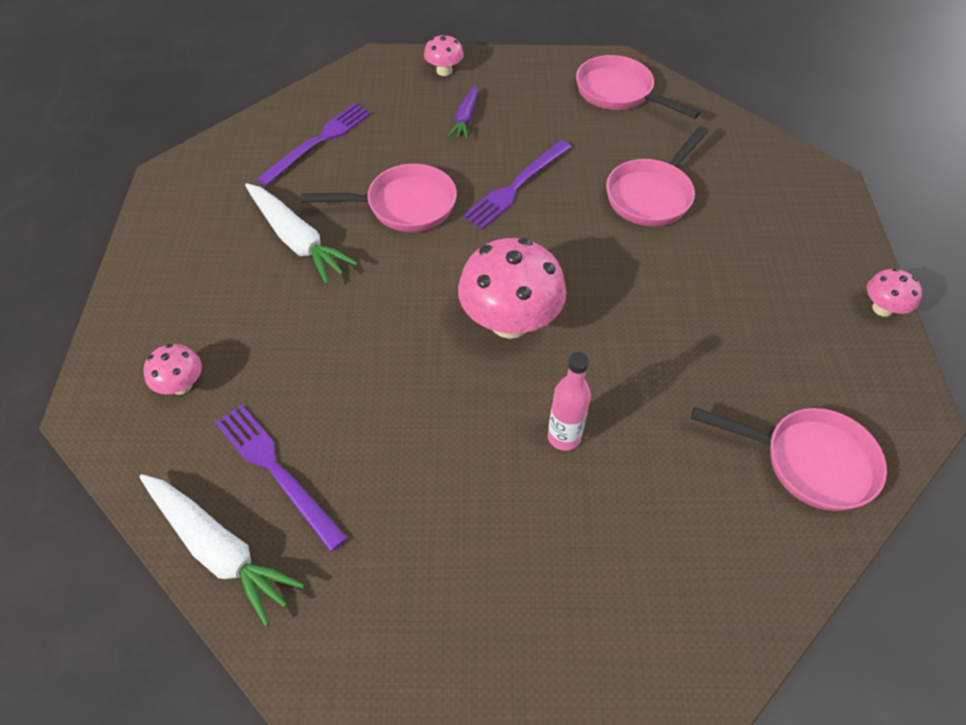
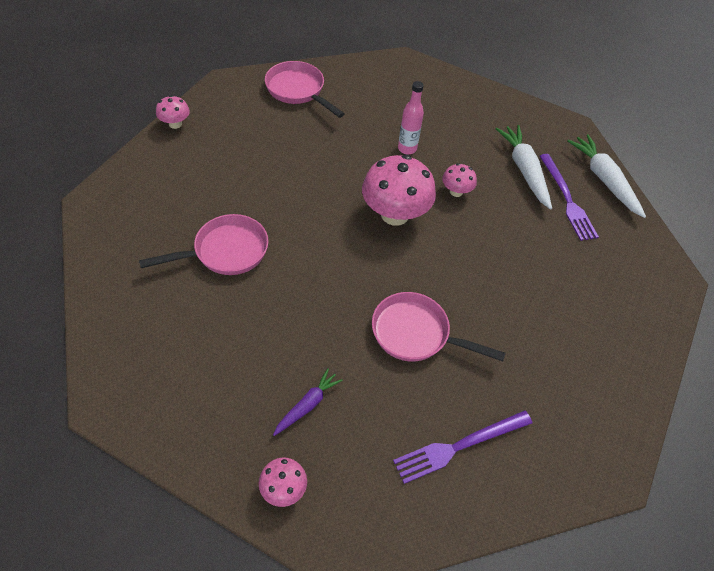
camera: 155 degrees left, 0 degrees up
(181, 385) = (617, 269): pink mushroom -> pink mushroom (456, 191)
(297, 240) = (513, 342): white carrot -> white carrot (524, 170)
(516, 186) = (317, 308): purple fork -> none
(619, 93) = (146, 362): pink pan -> none

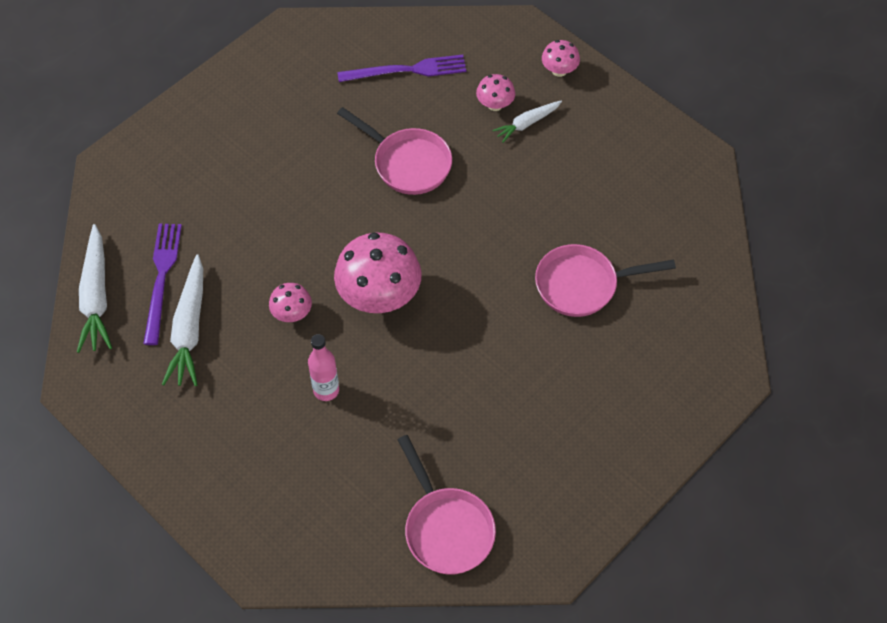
camera: 160 degrees left, 5 degrees up
(175, 124) = (631, 490): pink mushroom -> pink mushroom (495, 104)
(307, 405) = (527, 123): purple carrot -> white carrot

